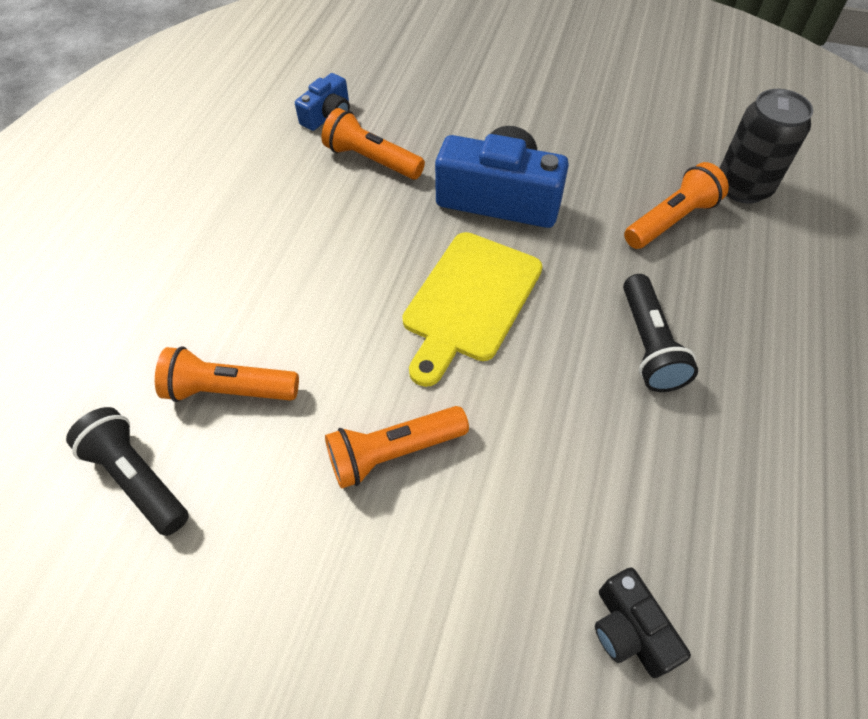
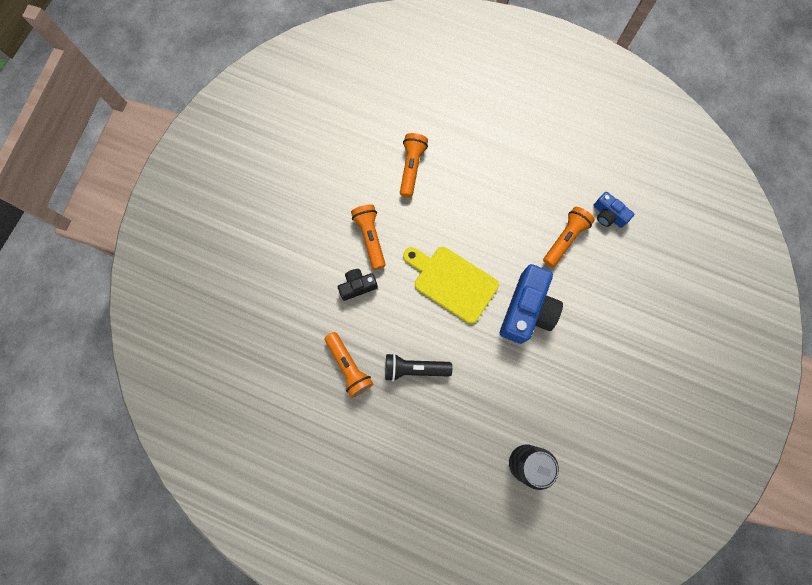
camera: 95 degrees right, 20 degrees up
(138, 478) = (372, 134): black flashlight -> none
(630, 630) = (281, 322): black camera -> black camera (357, 286)
(671, 220) = (501, 407): orange flashlight -> orange flashlight (348, 366)

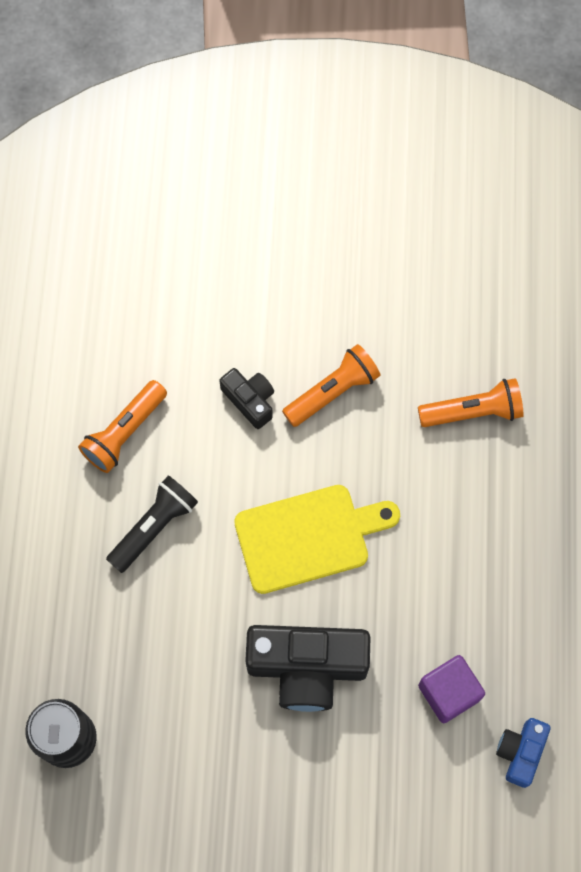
camera: 70 degrees right, 5 degrees down
(414, 368) = (154, 527): black flashlight -> black flashlight turned 60 degrees clockwise
(452, 282) = (308, 537): yellow cutting board -> yellow cutting board turned 60 degrees clockwise
(527, 310) = (307, 667): blue camera -> black camera
(565, 239) = (448, 692): orange flashlight -> purple cube

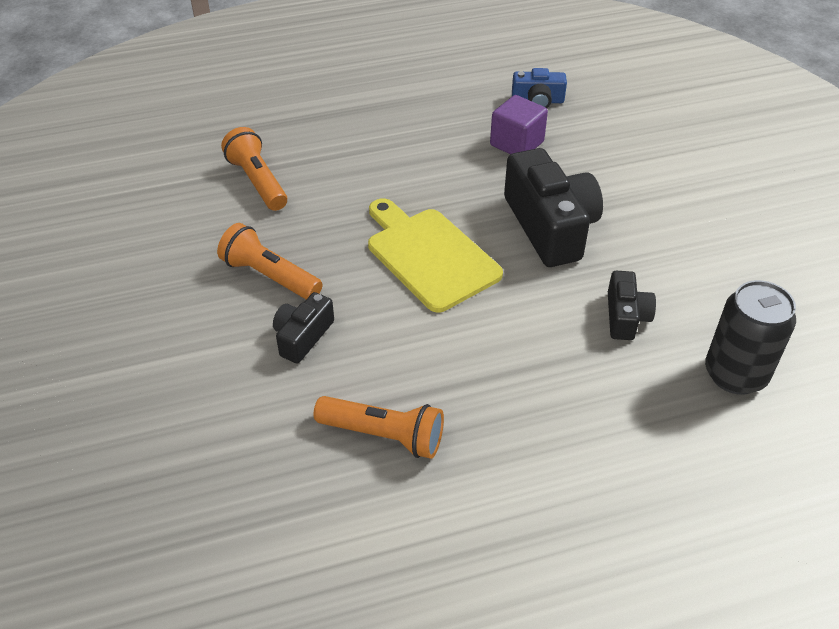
camera: 110 degrees left, 25 degrees down
(154, 527) = (480, 374): black flashlight -> none
(167, 679) = (625, 316): none -> black camera

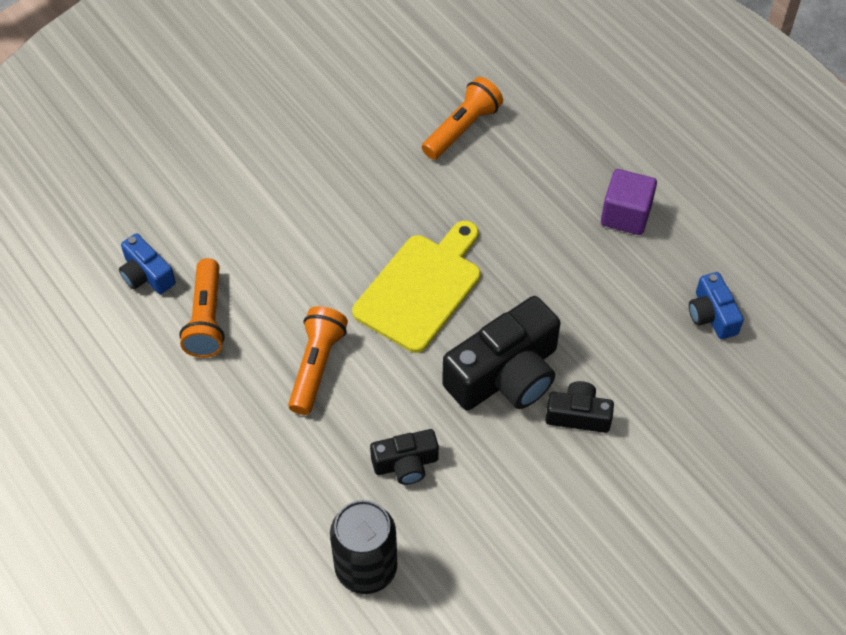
camera: 70 degrees right, 10 degrees up
(270, 276) = (347, 183): orange flashlight -> orange flashlight (316, 366)
(291, 481) = (147, 275): none -> blue camera
(303, 336) = (288, 230): black camera -> black camera (578, 415)
(516, 143) = (624, 314): purple cube -> purple cube (625, 215)

